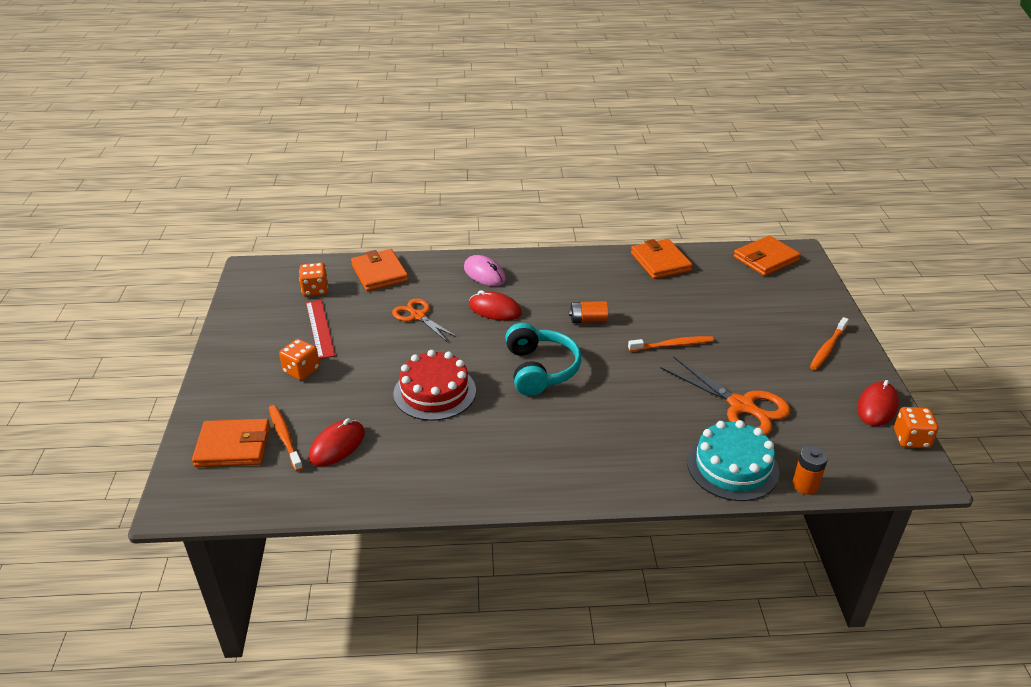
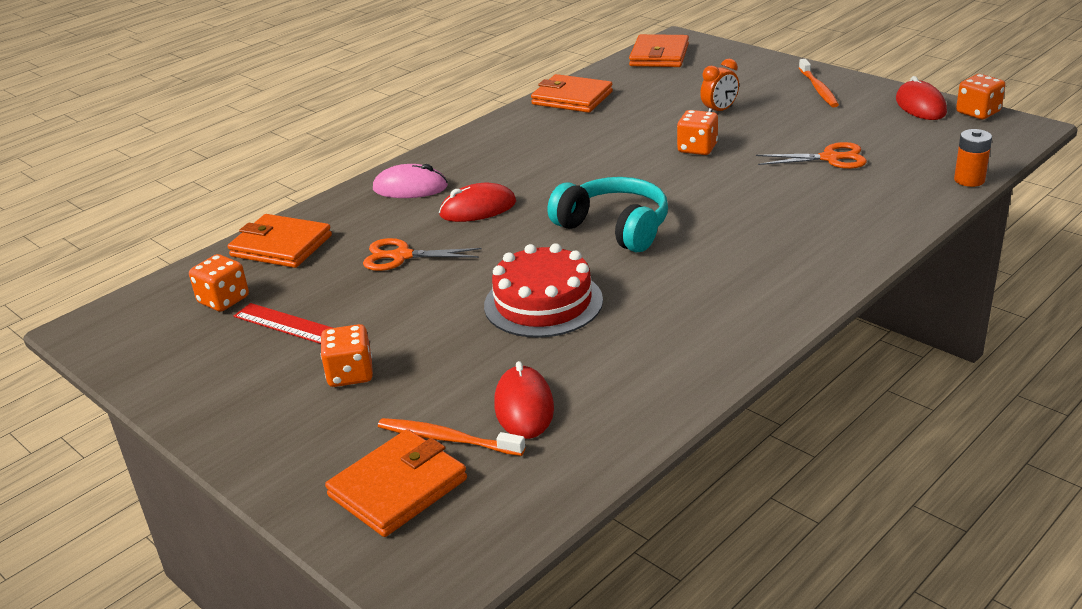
camera: 40 degrees left, 5 degrees down
(588, 320) = (587, 170): orange battery -> none
(673, 345) = (697, 148): orange toothbrush -> orange dice
(732, 325) = (719, 111): none -> orange clock
(732, 466) = (900, 199): turquoise cake -> none
(742, 406) = (830, 158): orange scissors -> orange scissors, size x0.65

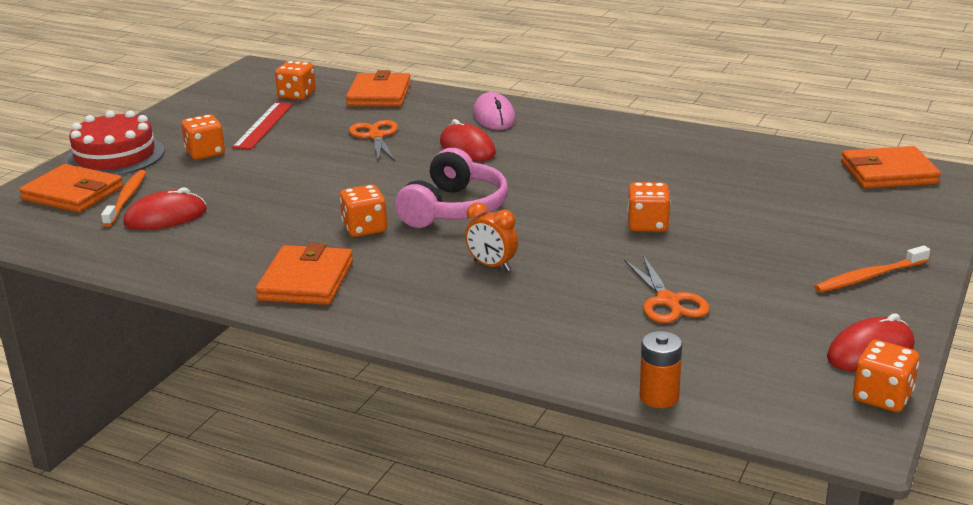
camera: 70 degrees right, 5 degrees down
(543, 303) = (315, 200): red cake -> red cake (115, 156)
(572, 98) = (730, 148): orange wallet -> orange wallet (306, 281)
(614, 228) = (454, 209): turquoise headphones -> pink headphones
(630, 278) = (365, 228): none -> orange dice
(719, 111) = (754, 225): orange clock -> orange clock (492, 266)

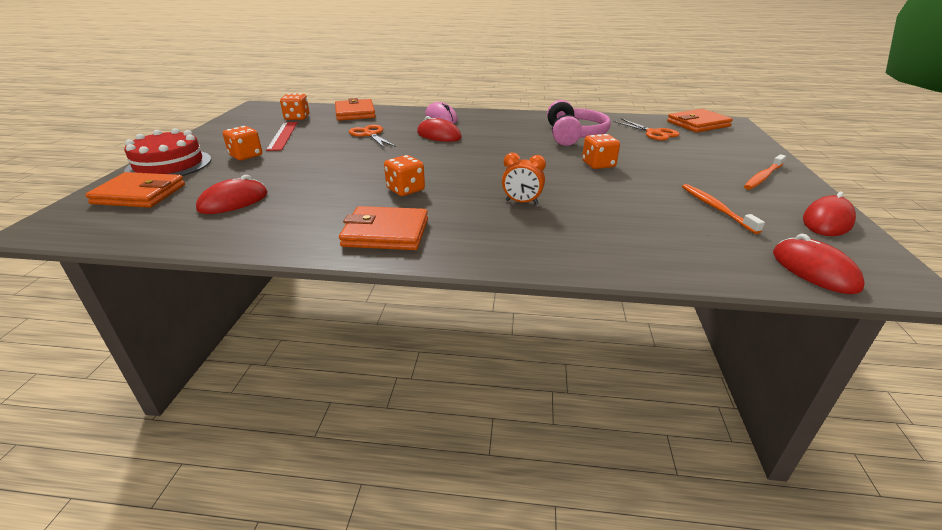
camera: 20 degrees left, 5 degrees up
(126, 198) = (191, 192): orange toothbrush -> orange toothbrush (716, 208)
(306, 281) = (386, 233): orange wallet -> orange wallet turned 75 degrees counterclockwise
(454, 209) = (461, 170): pink headphones -> pink headphones (574, 135)
(659, 397) = (741, 278): orange battery -> none
(668, 301) = (665, 208): orange scissors -> orange scissors (654, 133)
(760, 404) = (814, 270): none -> red mouse
(882, 397) = (878, 250): orange dice -> none

